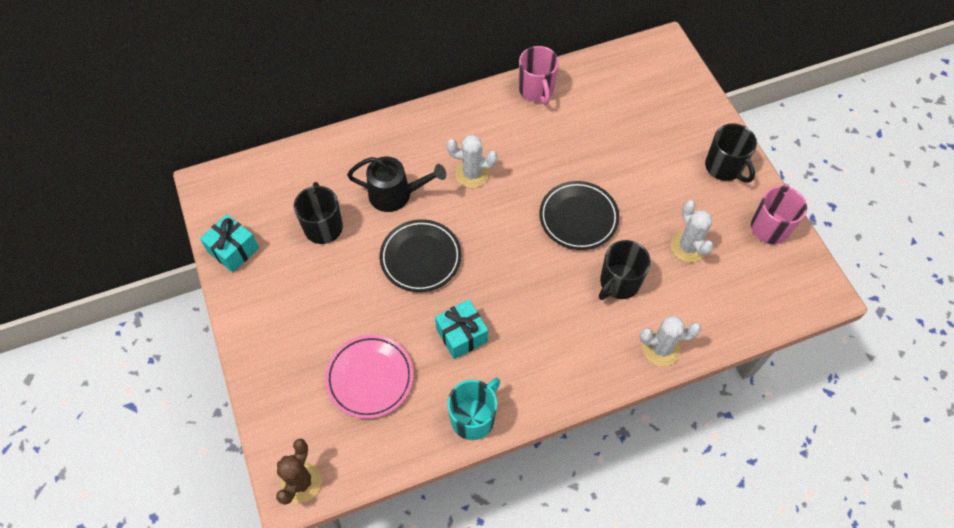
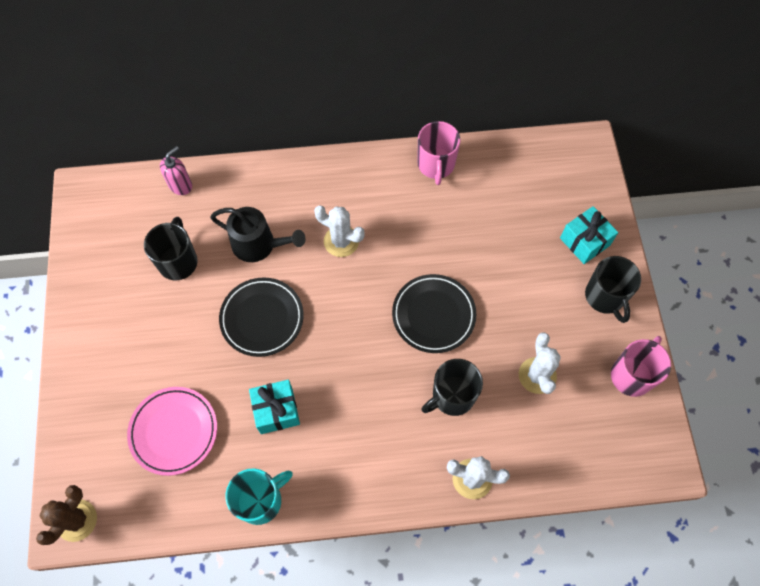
camera: 15 degrees right, 5 degrees up
(233, 250) = (86, 265): turquoise gift -> turquoise gift (584, 241)
(303, 159) = (180, 185): none -> pink soap dispenser

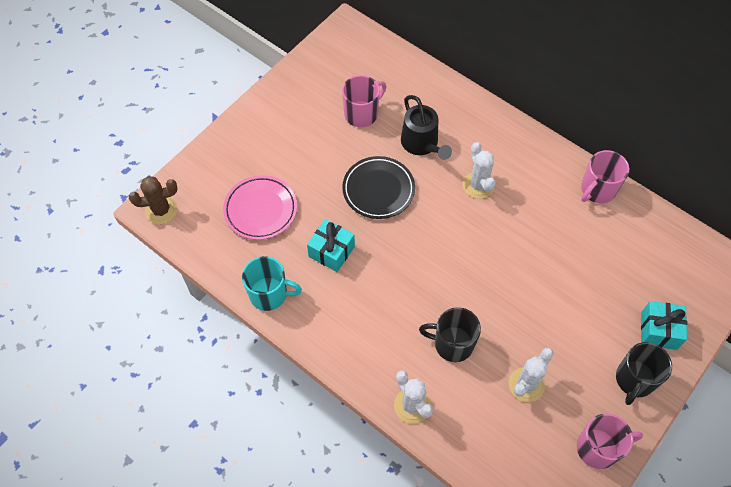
camera: 45 degrees right, 5 degrees down
(178, 261) = (362, 113): black mug -> pink mug
(180, 185) = (409, 69): pink soap dispenser -> none
(433, 315) = (493, 283): black plate -> none

